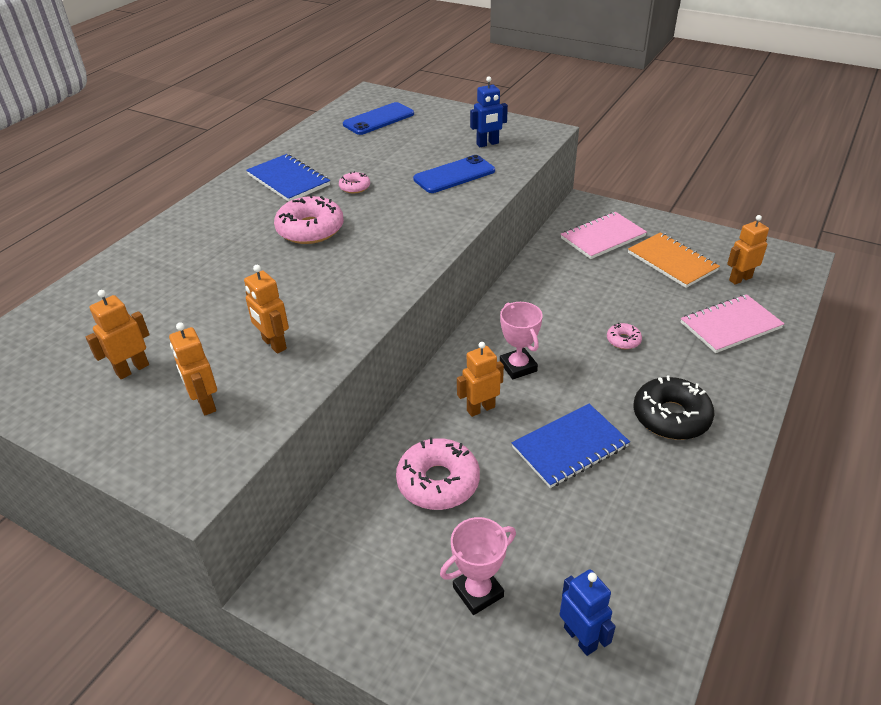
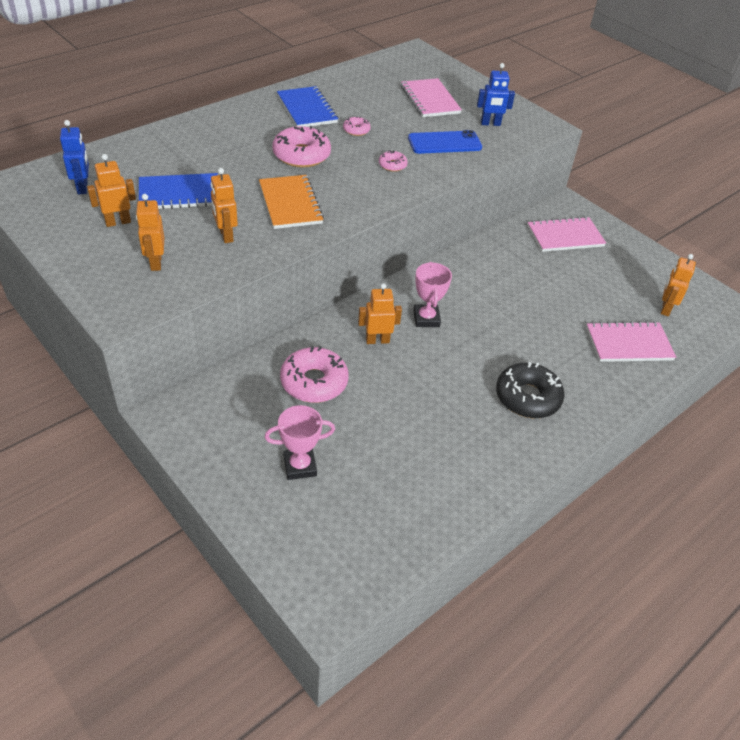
camera: 15 degrees right, 5 degrees up
(378, 119) = (410, 76): blue phone -> none
(412, 137) = (430, 100): none -> pink notebook
(570, 447) = (430, 392): blue notebook -> blue notebook (180, 194)
(580, 638) = (356, 523): blue robot -> blue robot (83, 187)
(623, 340) = (527, 326): pink donut -> pink donut (392, 165)
(672, 262) = (613, 275): orange notebook -> orange notebook (290, 204)
(740, 279) = (665, 308): orange robot -> orange robot turned 60 degrees counterclockwise

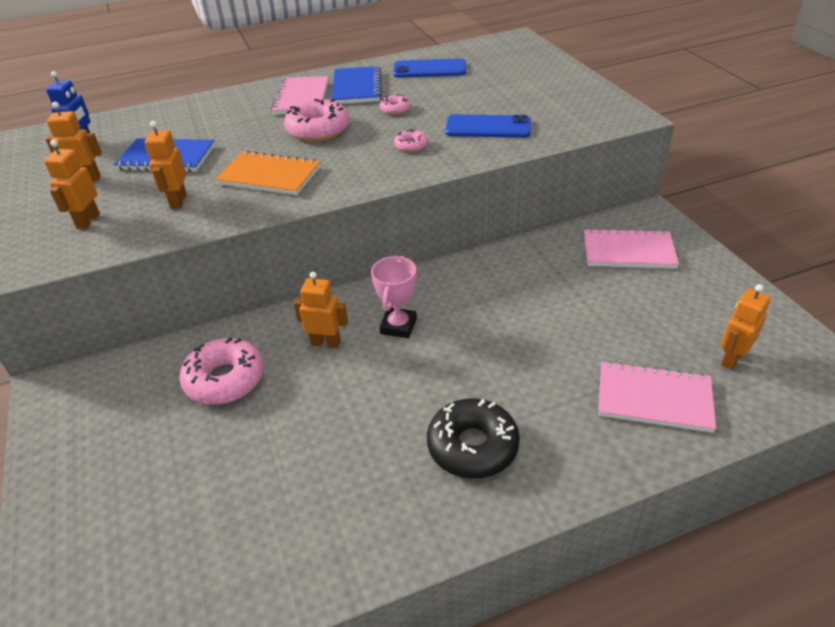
camera: 25 degrees right, 5 degrees down
(290, 204) = (269, 176): orange notebook -> orange notebook turned 75 degrees counterclockwise
(300, 466) = (143, 478): pink trophy -> none
(360, 87) = (429, 69): none -> blue phone
(430, 100) = (500, 84): pink notebook -> pink notebook (301, 98)
(490, 124) = (557, 111): blue robot -> none

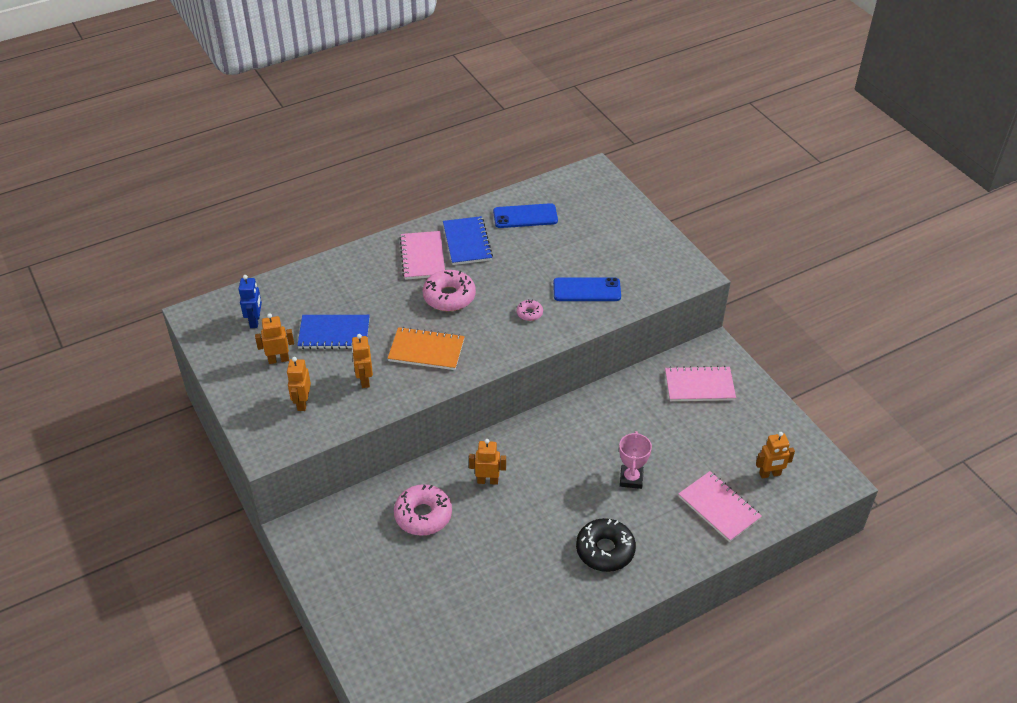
camera: 10 degrees left, 5 degrees up
(395, 109) = (507, 270): pink donut -> none
(398, 326) = (537, 463): pink trophy -> pink trophy (631, 479)
(654, 399) = (719, 508): pink notebook -> pink notebook turned 45 degrees clockwise
(731, 359) = (770, 474): orange robot -> orange robot turned 135 degrees counterclockwise

